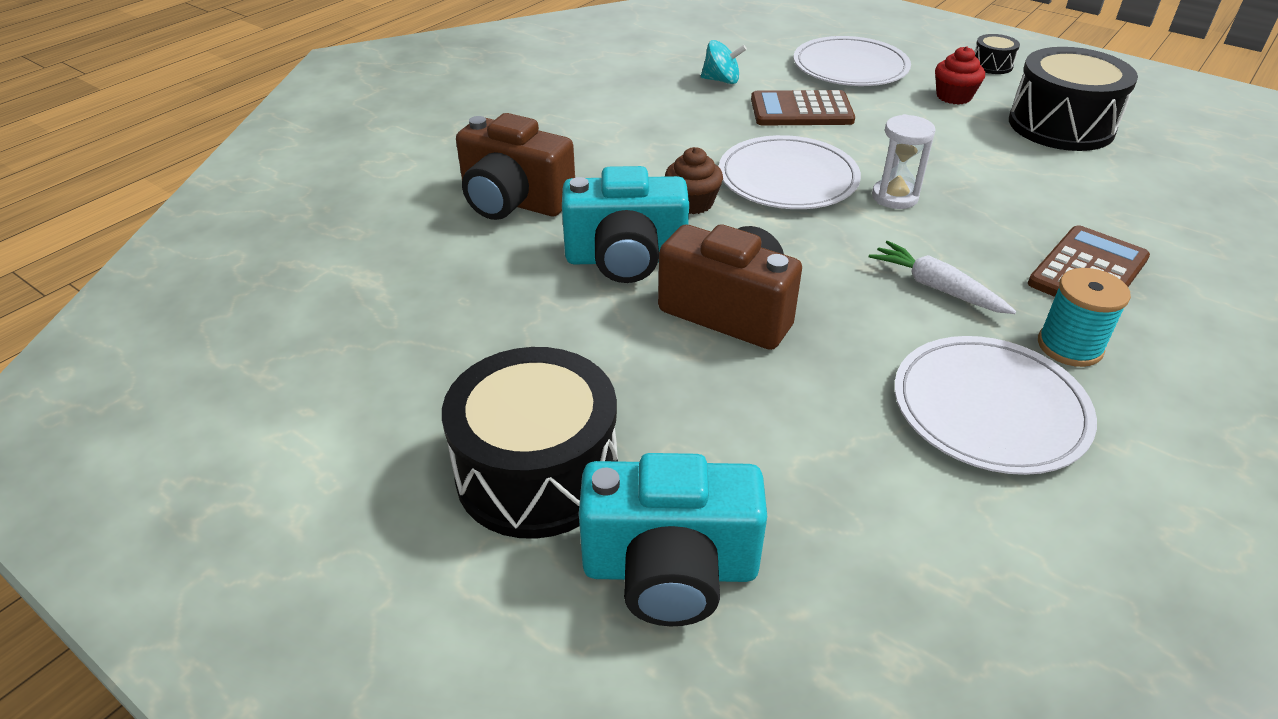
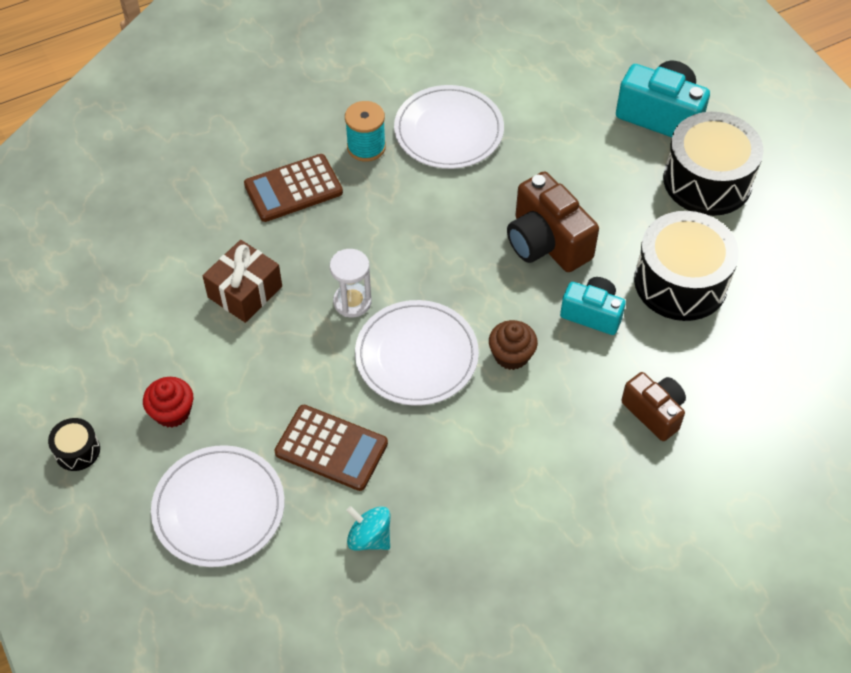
camera: 155 degrees left, 15 degrees up
(514, 202) = (654, 412): brown camera -> brown camera, size x0.64
(626, 259) = (592, 314): turquoise camera -> turquoise camera, size x0.64
(937, 288) = (402, 212): white carrot -> none
(1006, 175) = (245, 292): none -> brown gift
(1061, 126) = (130, 332): black drum -> black drum (680, 282)

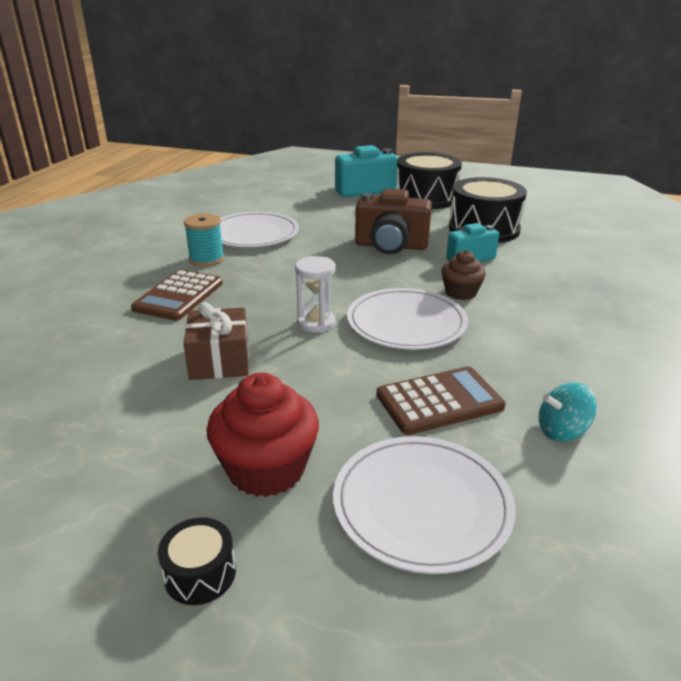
camera: 45 degrees left, 25 degrees down
(172, 412) = (266, 469): red cupcake -> red cupcake, size x1.62
(654, 412) = (574, 274): brown camera -> none

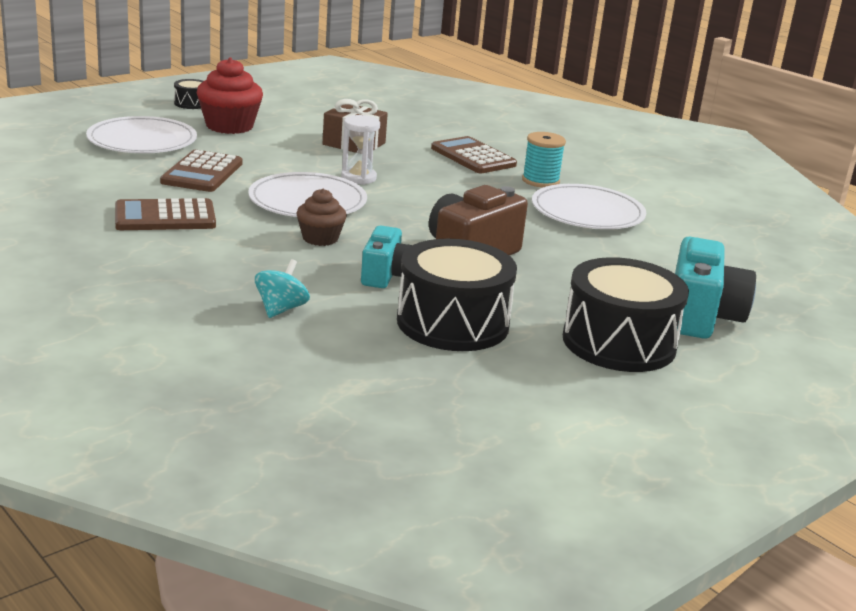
camera: 120 degrees right, 5 degrees down
(555, 365) = (165, 217): none -> brown calculator
(562, 431) = (113, 186): turquoise spinning top -> turquoise spinning top (281, 309)

